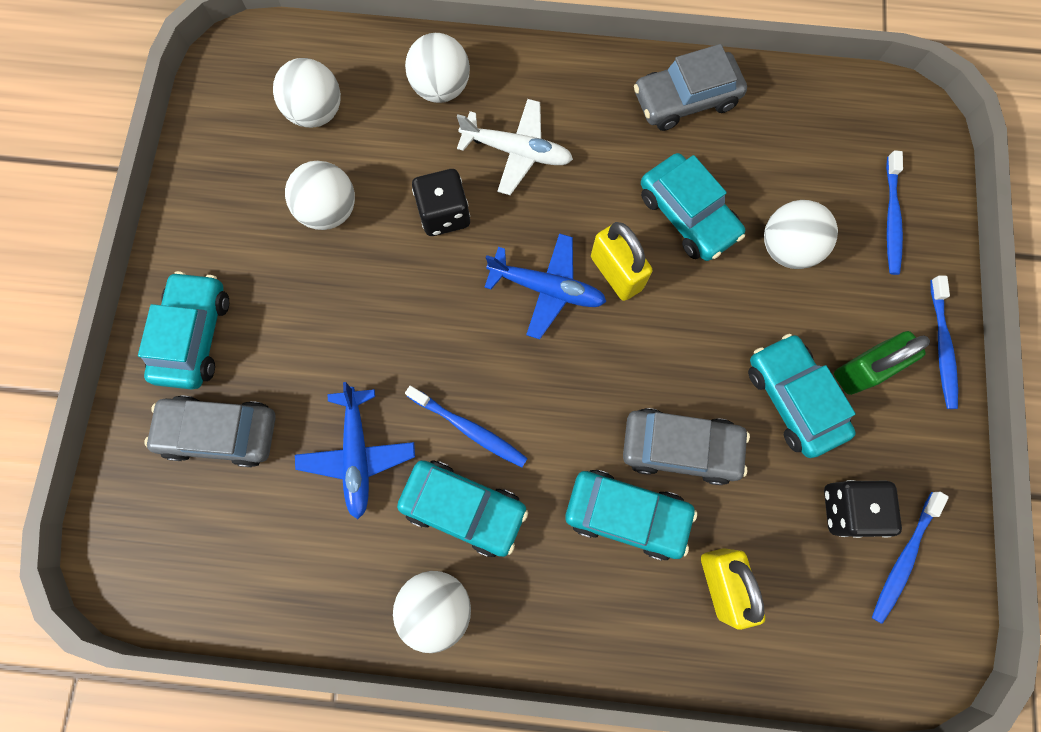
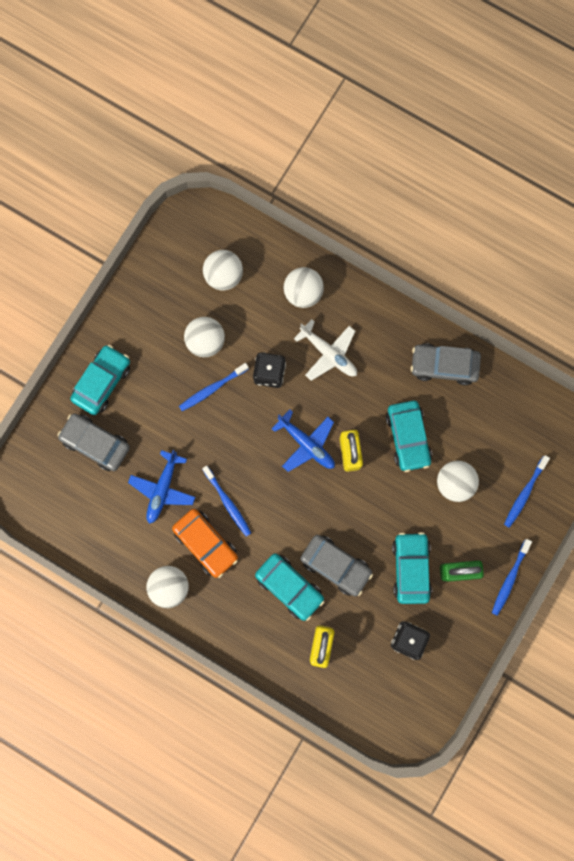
camera: 25 degrees right, 5 degrees up
(464, 508) = (206, 543): turquoise car -> orange car
(903, 559) = (423, 677): blue toothbrush -> blue toothbrush (212, 389)

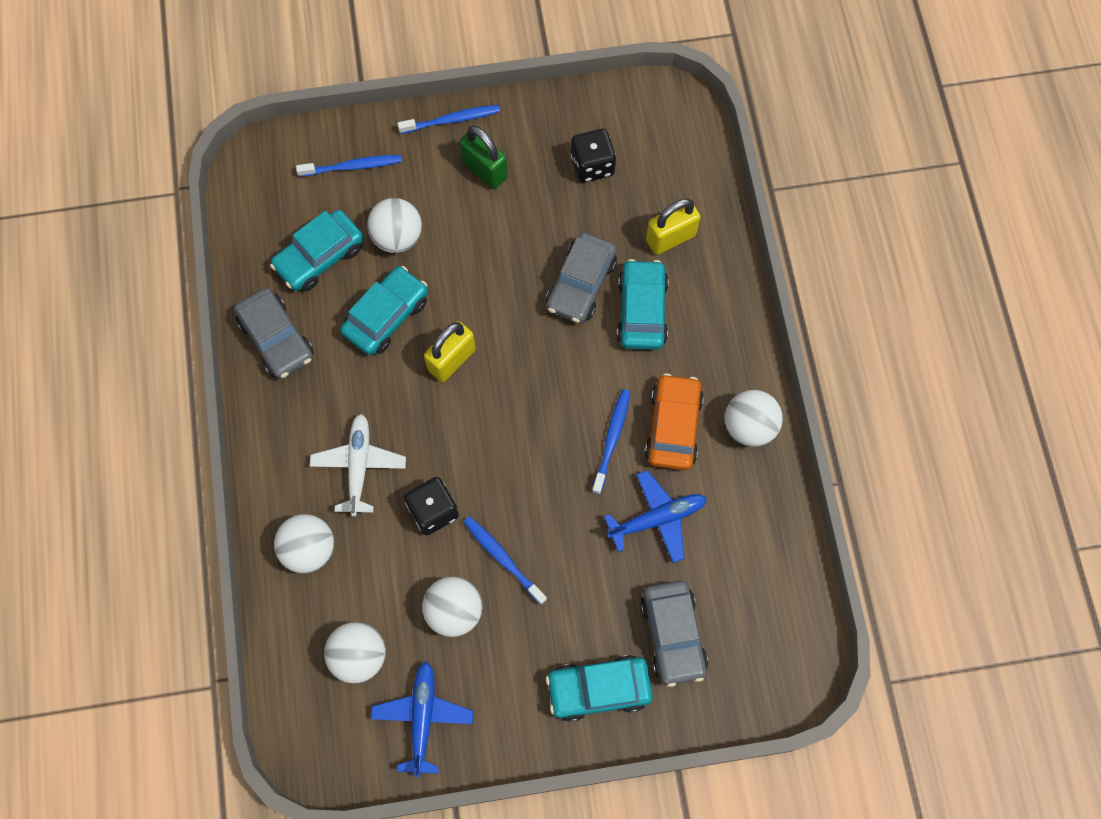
camera: 130 degrees left, 10 degrees down
(212, 389) = (503, 558): blue toothbrush -> blue toothbrush turned 150 degrees counterclockwise
(306, 444) = (479, 410): blue plane -> blue plane (422, 718)
(335, 565) = (581, 284): grey car -> grey car turned 150 degrees counterclockwise
(411, 568) = (521, 213): turquoise car -> turquoise car (320, 256)

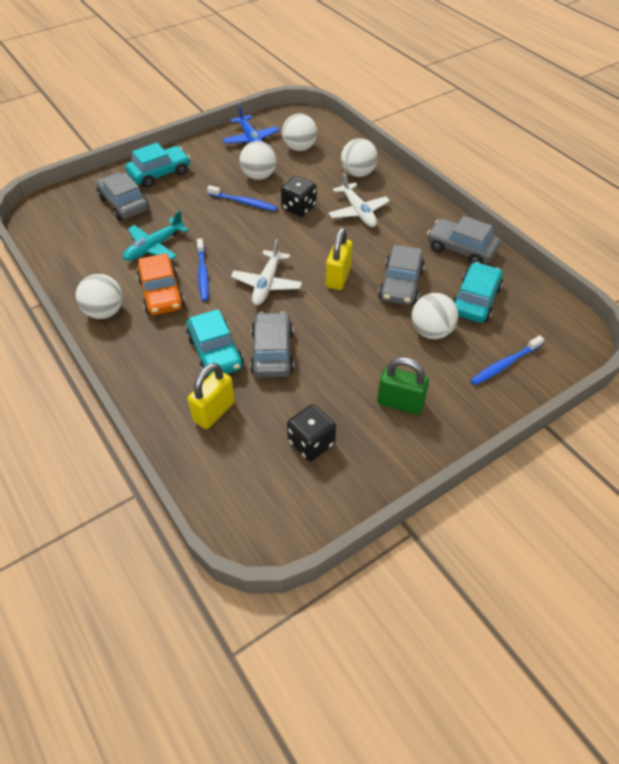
camera: 155 degrees right, 20 degrees down
(386, 316) = (400, 284): turquoise car -> grey car
(452, 120) = (456, 431): blue toothbrush -> none
(541, 387) = (267, 284): none -> white plane
(657, 519) = (154, 247): blue plane -> turquoise plane

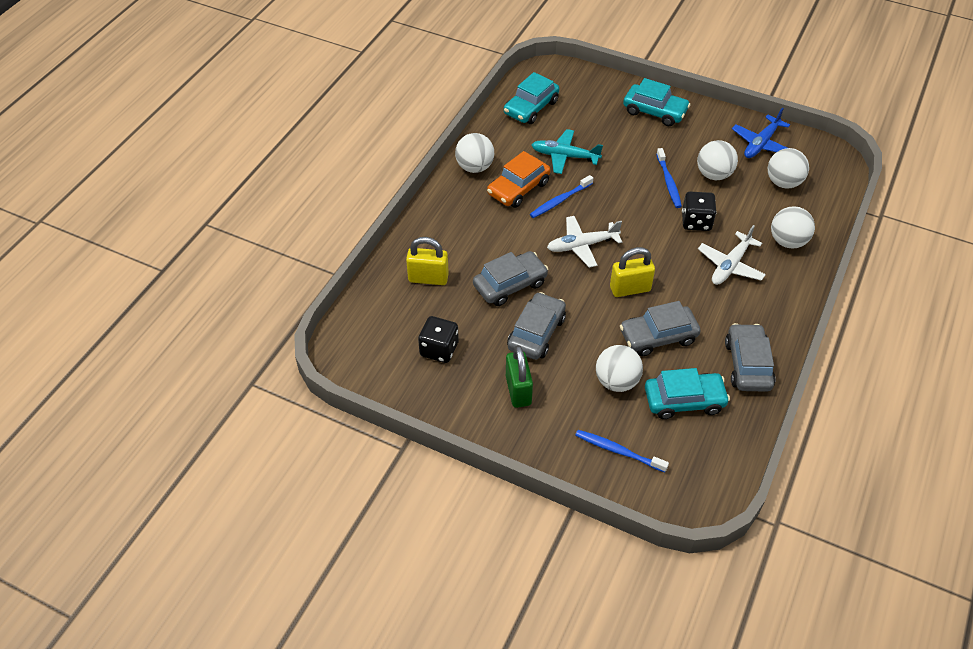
camera: 60 degrees right, 0 degrees up
(124, 204) = (597, 112): grey car -> grey car (536, 333)
(215, 352) = (484, 250): turquoise car -> turquoise car (531, 107)

